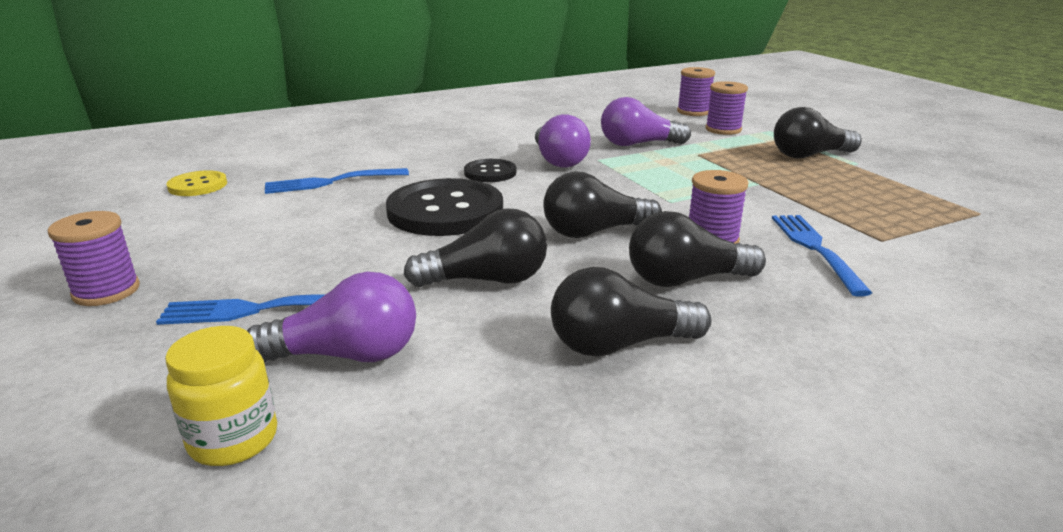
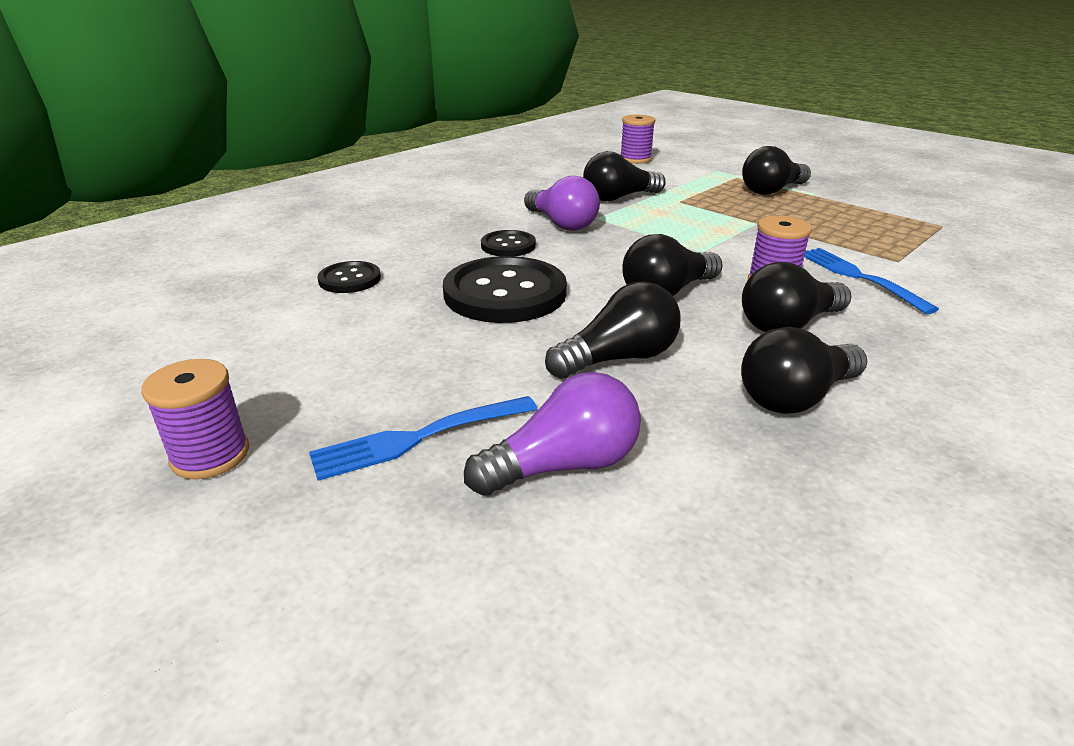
camera: 20 degrees left, 5 degrees up
(198, 185) = (190, 307): yellow button -> none
(233, 440) = (543, 585): yellow jar -> none
(332, 182) = (350, 279): blue fork -> black button
(638, 144) = (619, 198): purple light bulb -> black light bulb
(723, 129) = (678, 174): purple spool -> none

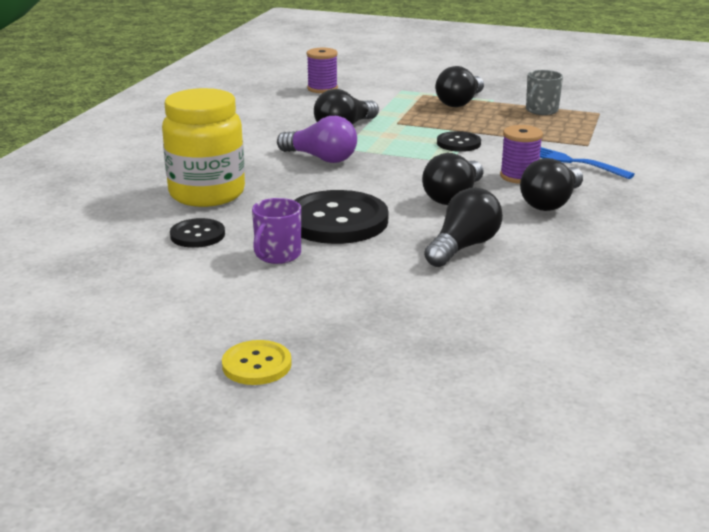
camera: 25 degrees left, 5 degrees down
(210, 455) = (256, 365): purple spool -> yellow button
(399, 319) = (277, 255): none -> purple mug
(410, 239) = (207, 194): none -> yellow jar
(420, 437) = (385, 320): blue fork -> none
(508, 245) = (297, 184): black button -> black button (458, 143)
(563, 465) = (489, 313): purple light bulb -> none
(796, 397) = (589, 245): black light bulb -> none
(865, 212) = (541, 110): none -> grey mug

